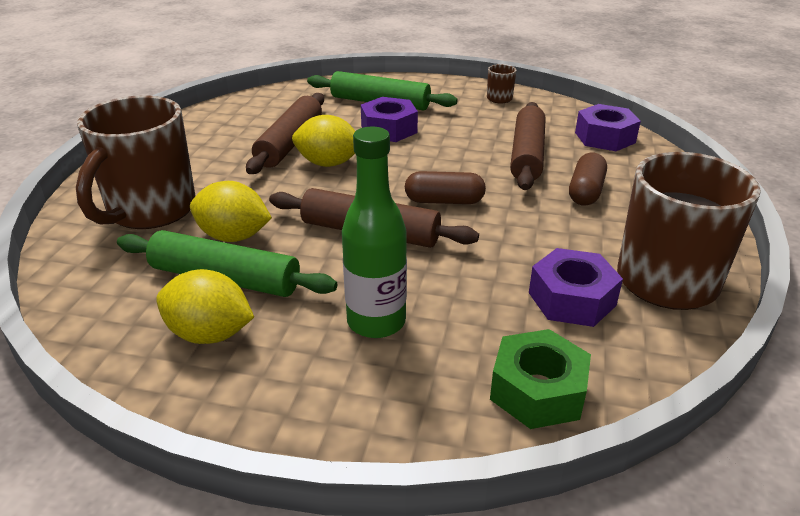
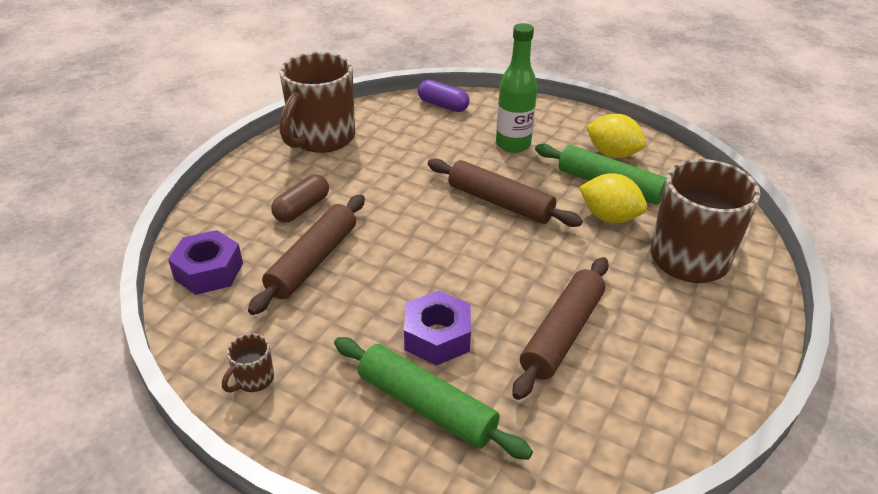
camera: 165 degrees left, 5 degrees up
(328, 163) = (521, 288): yellow lemon -> none
(444, 201) = (428, 220): brown capsule -> none
(537, 391) = (443, 105): green nut -> purple capsule
(572, 299) = (390, 137): purple nut -> none

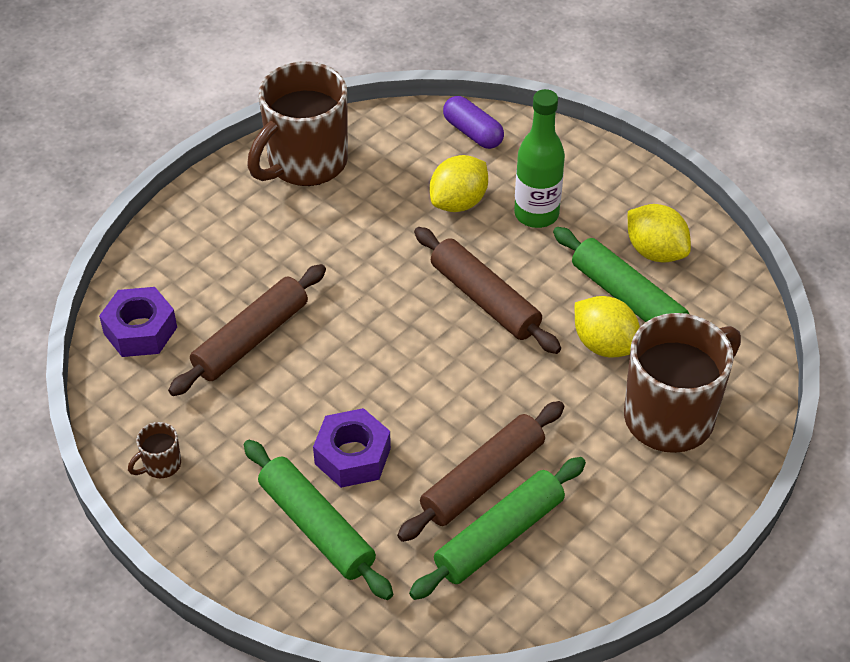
camera: 15 degrees right, 10 degrees up
(302, 208) = (256, 265): brown capsule -> none
(451, 146) = (458, 202): none -> yellow lemon
(601, 378) = (499, 536): none -> green rolling pin

